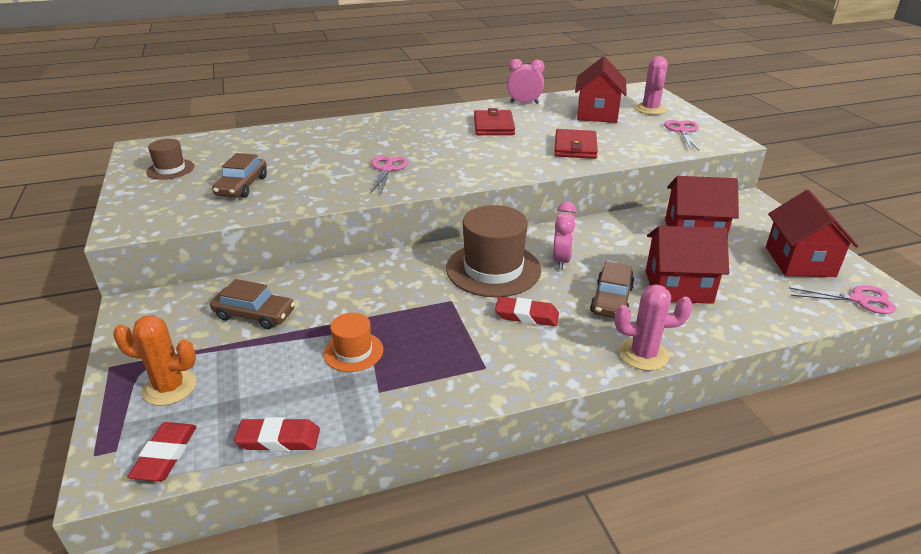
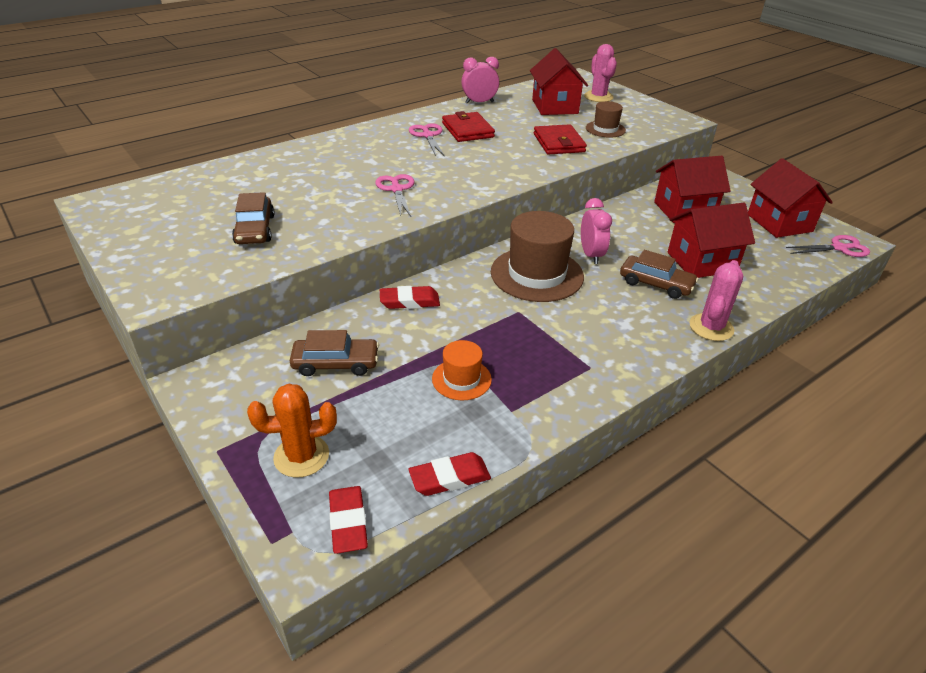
camera: 20 degrees left, 5 degrees up
(170, 169) = (154, 222): brown hat -> brown hat (605, 129)
(526, 315) = (594, 312): red eraser -> red eraser (409, 301)
(611, 300) = (656, 284): brown car -> brown car turned 60 degrees counterclockwise
(643, 354) = (711, 327): pink cactus -> pink cactus turned 45 degrees counterclockwise
(683, 131) = (640, 115): pink scissors -> pink scissors (428, 136)

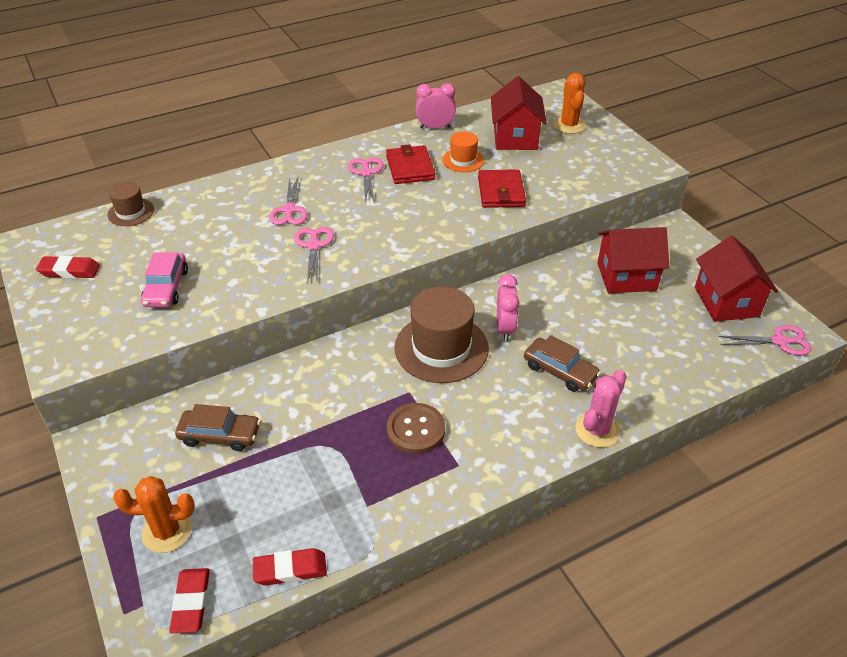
camera: 10 degrees right, 5 degrees up
(255, 229) = (166, 287): brown car -> pink car
(363, 165) = (289, 210): none -> pink scissors
(409, 301) = (306, 370): red eraser -> red eraser (69, 271)
(461, 379) = (331, 465): orange hat -> orange hat (463, 160)
(537, 341) = (416, 429): none -> brown button
(598, 97) = (569, 125): pink cactus -> orange cactus
(605, 129) = (559, 174): brown hat -> brown hat (131, 212)
(701, 262) = (619, 347): red house -> none

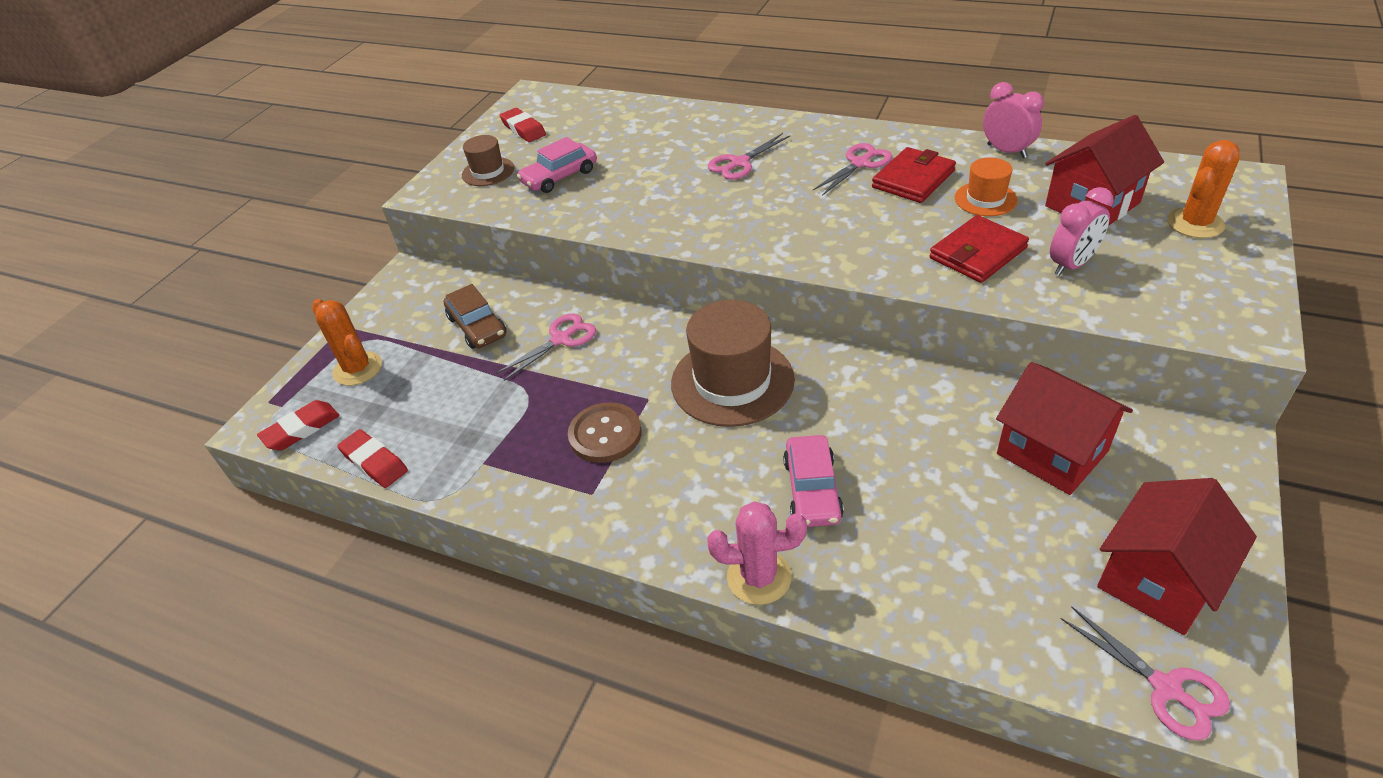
camera: 55 degrees right, 0 degrees up
(131, 212) = (623, 104): brown hat -> brown hat (488, 172)
(314, 246) = (712, 205): pink scissors -> pink scissors (560, 339)
(505, 328) = (820, 407): pink clock -> pink clock (1071, 265)
(560, 371) = (812, 489): brown car -> pink car

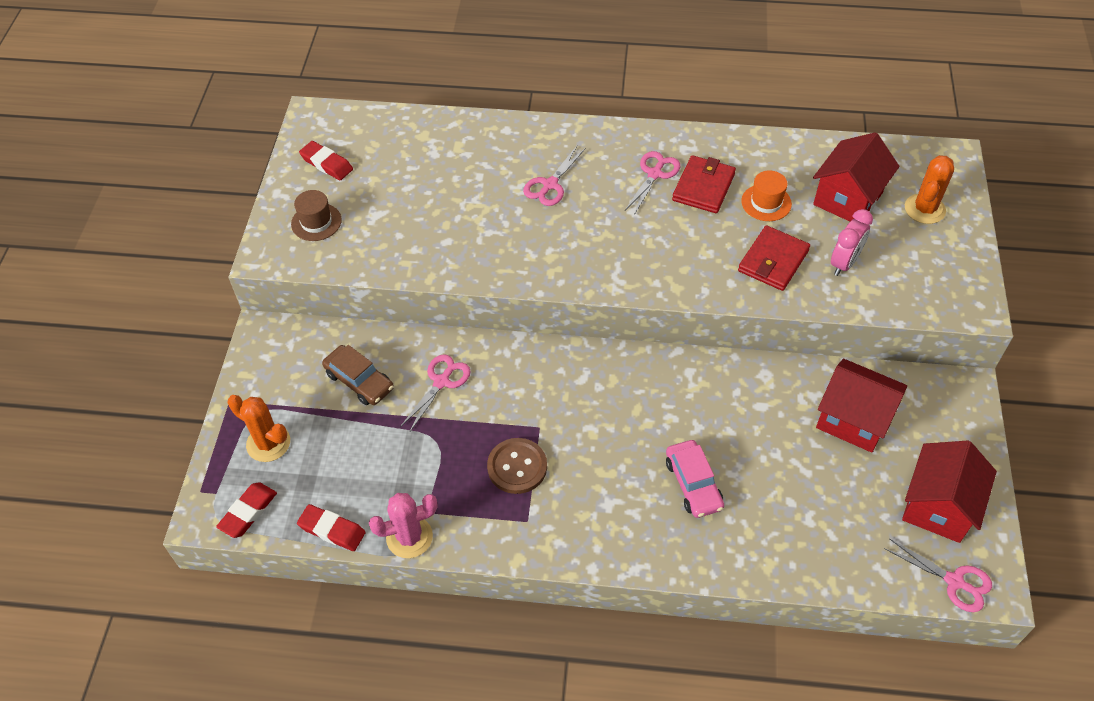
camera: 20 degrees left, 10 degrees up
(559, 176) = (389, 220): pink car -> none
(732, 381) = (602, 399): brown hat -> none
(759, 577) = (677, 562): pink cactus -> pink cactus (409, 537)
(1006, 151) = (770, 146): pink clock -> none

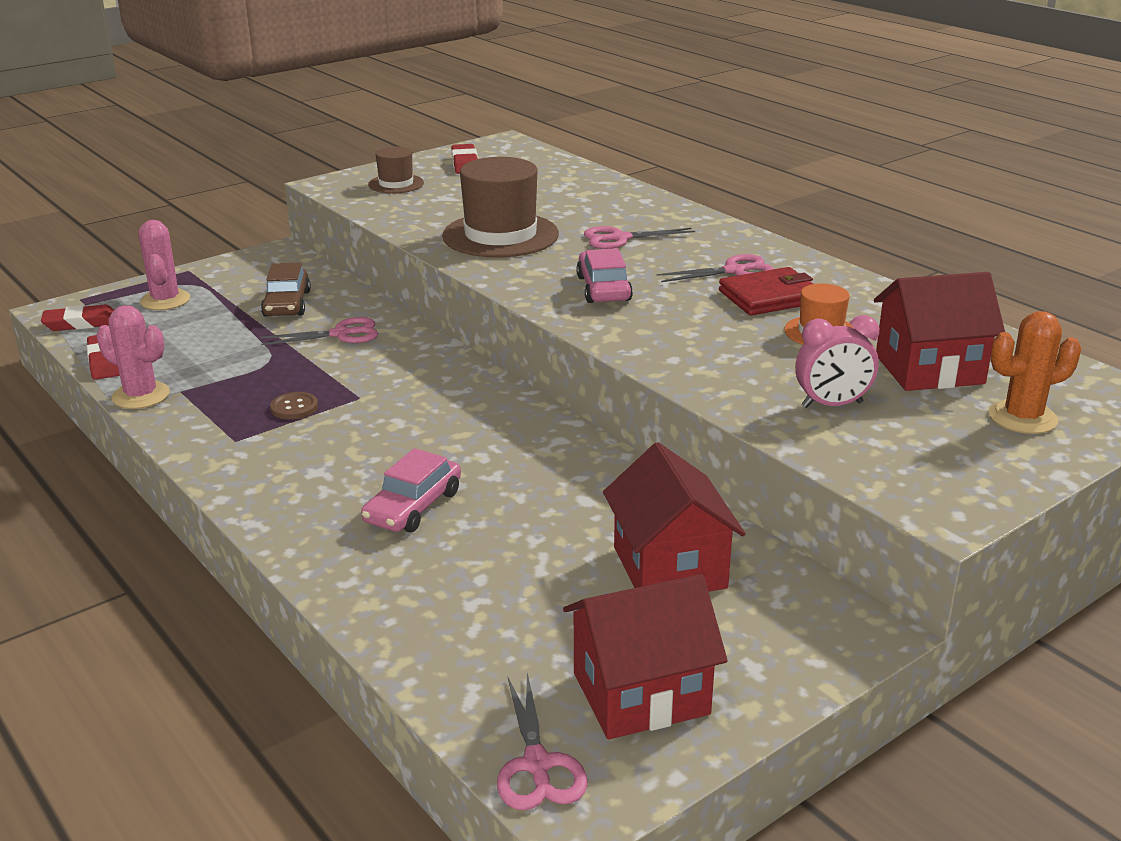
camera: 45 degrees right, 25 degrees down
(268, 443) = (165, 300): orange cactus -> pink cactus
(475, 233) = (500, 235): none -> brown hat
(517, 467) = (294, 407): brown button -> brown button, size x0.61
(611, 244) = (603, 288): none -> pink car
(773, 261) = (749, 367): red wallet -> none

